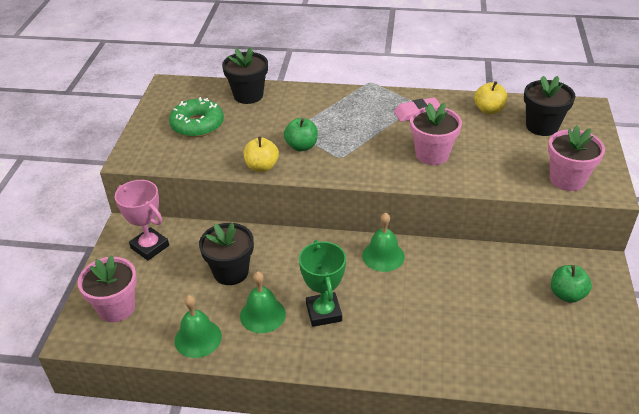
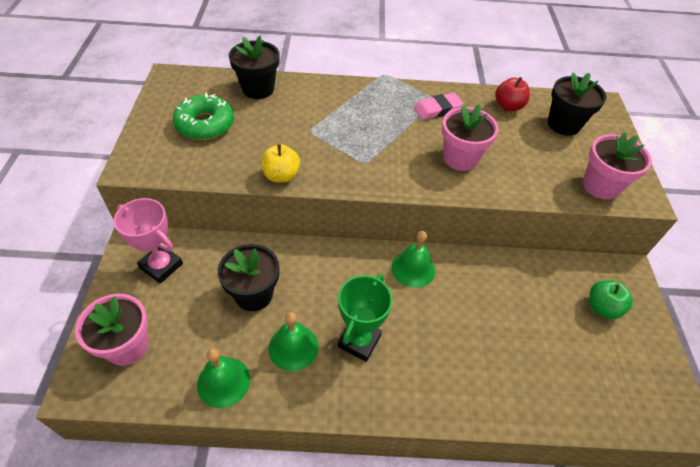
camera: 10 degrees left, 10 degrees up
(301, 146) = (322, 150): green apple -> none
(323, 312) = (359, 341): green trophy -> green trophy turned 45 degrees clockwise
(488, 110) = (508, 106): yellow apple -> red apple

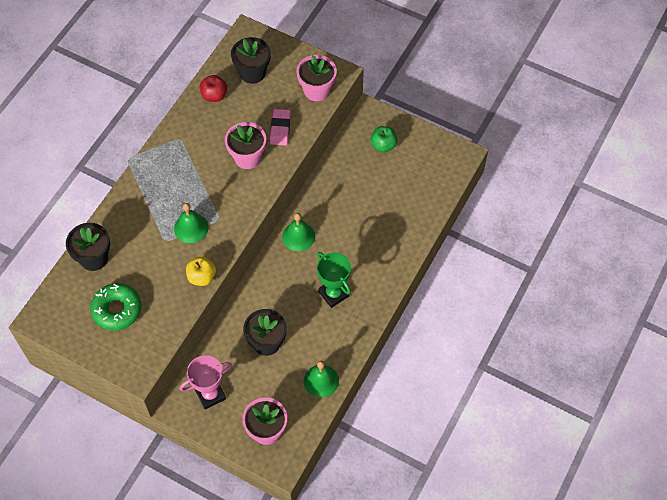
camera: 60 degrees left, 10 degrees up
(293, 347) = (318, 333): green bell -> green bell (191, 228)
(437, 109) = (191, 144): pink eraser -> pink eraser (280, 129)

